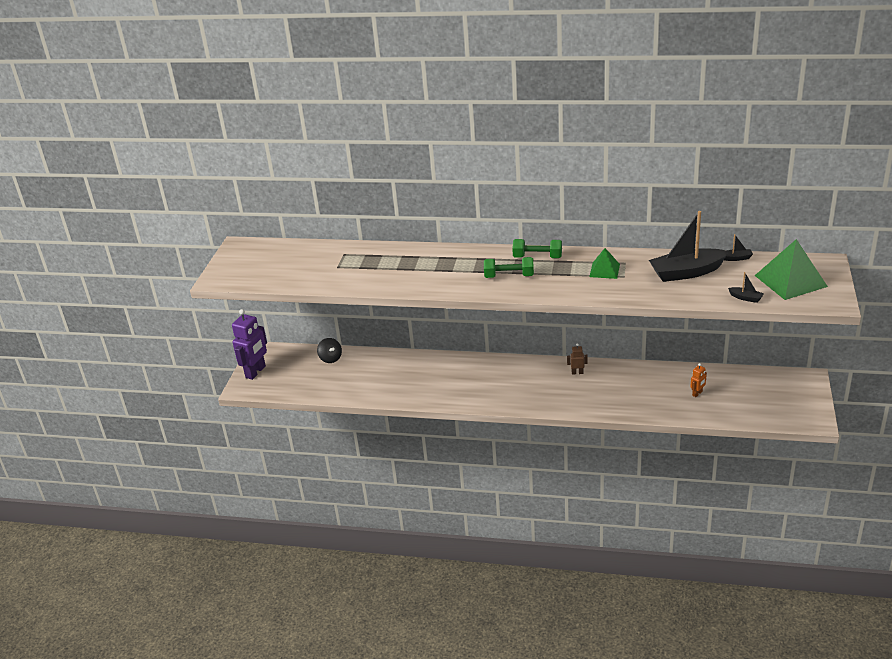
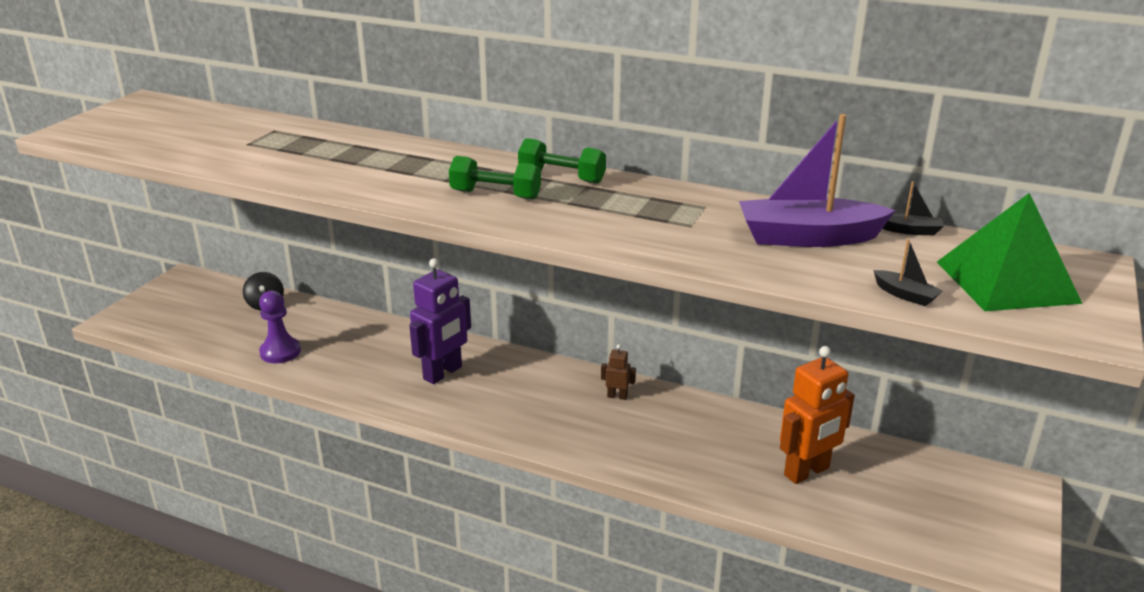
camera: 10 degrees right, 5 degrees down
(256, 372) = (151, 303): purple robot -> purple robot (443, 373)
(363, 387) = (280, 352): none -> purple pawn
(604, 270) = (662, 211): green pyramid -> none
(686, 272) = (808, 237): black boat -> purple boat
(697, 393) = (807, 472): orange robot -> orange robot, size x2.16

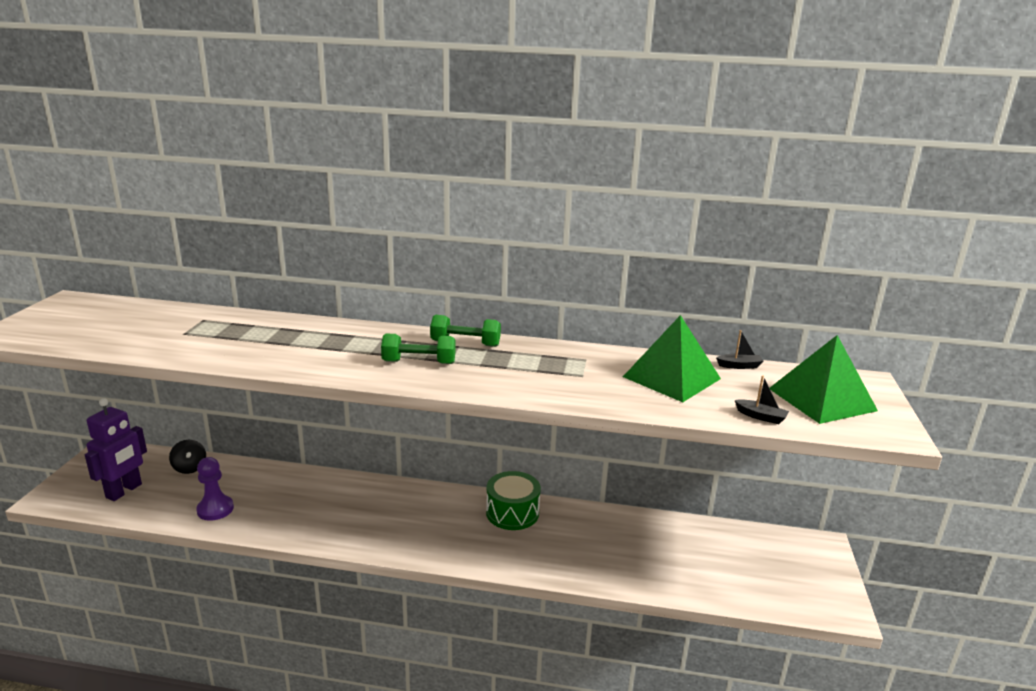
camera: 15 degrees left, 5 degrees down
(443, 373) = (365, 511): purple robot -> purple robot (124, 491)
(617, 396) = (512, 513): brown robot -> green drum
(807, 472) = (674, 555): orange robot -> none
(808, 237) = (671, 377): purple boat -> green pyramid

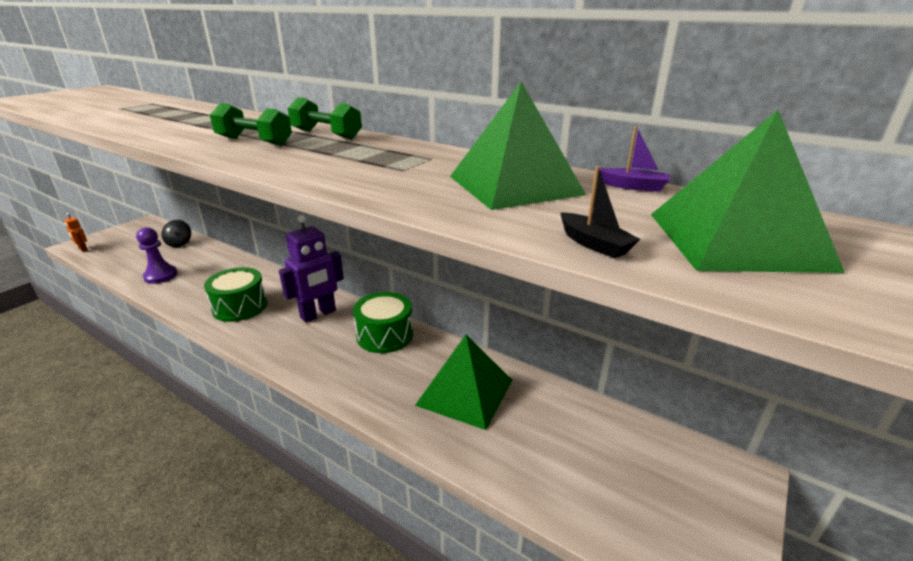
camera: 25 degrees right, 5 degrees up
(67, 501) = (83, 249): none -> orange robot
(124, 491) = (122, 250): purple robot -> purple robot (318, 314)
(346, 520) = (240, 306): none -> green drum
(615, 541) = (465, 392): none -> green pyramid
(739, 366) = (633, 186): black boat -> purple boat

